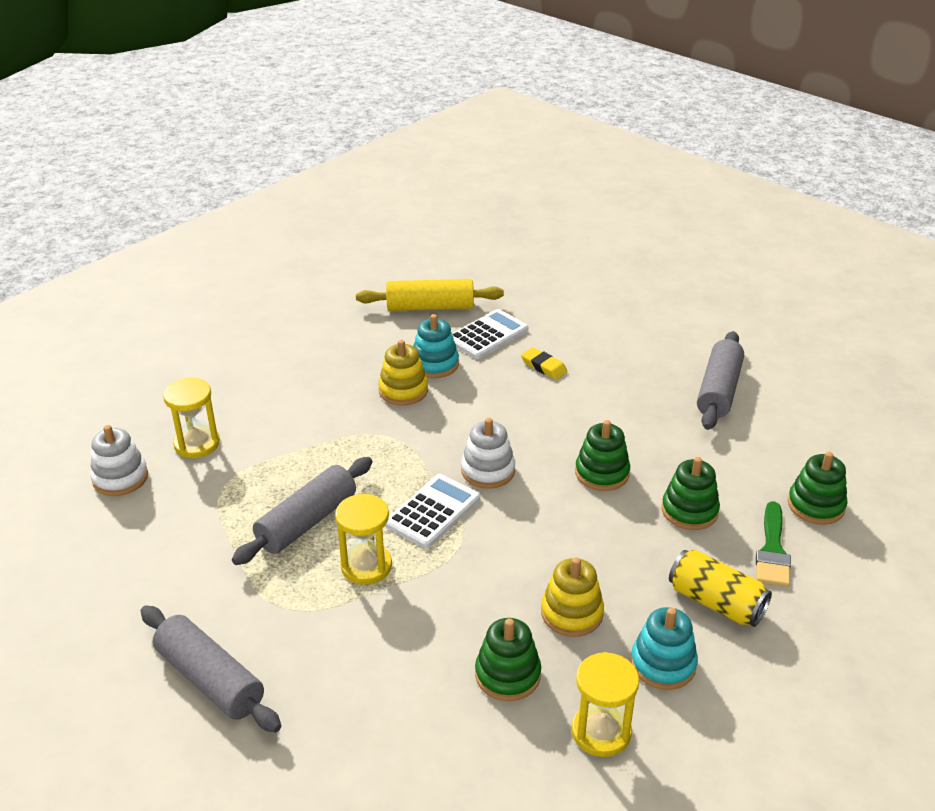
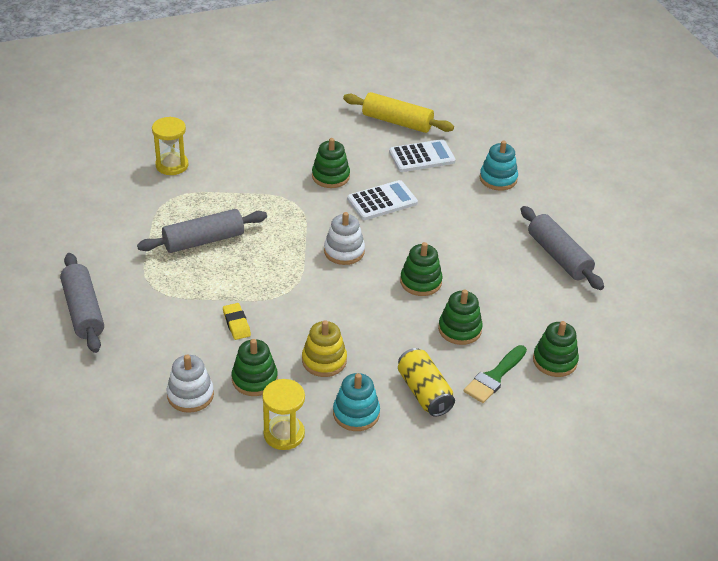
camera: 25 degrees right, 5 degrees up
(120, 478) = (112, 171): white stacking toy -> white stacking toy (190, 395)
(366, 566) = (219, 282): yellow hourglass -> none
(403, 390) = (330, 176): yellow stacking toy -> green stacking toy
(433, 512) = (287, 264): white calculator -> white calculator (382, 201)
(435, 364) = (367, 165): turquoise stacking toy -> turquoise stacking toy (498, 179)
(543, 367) = (443, 194): yellow eraser -> yellow eraser (236, 324)
(718, 391) = (558, 256): grey rolling pin -> grey rolling pin turned 75 degrees counterclockwise

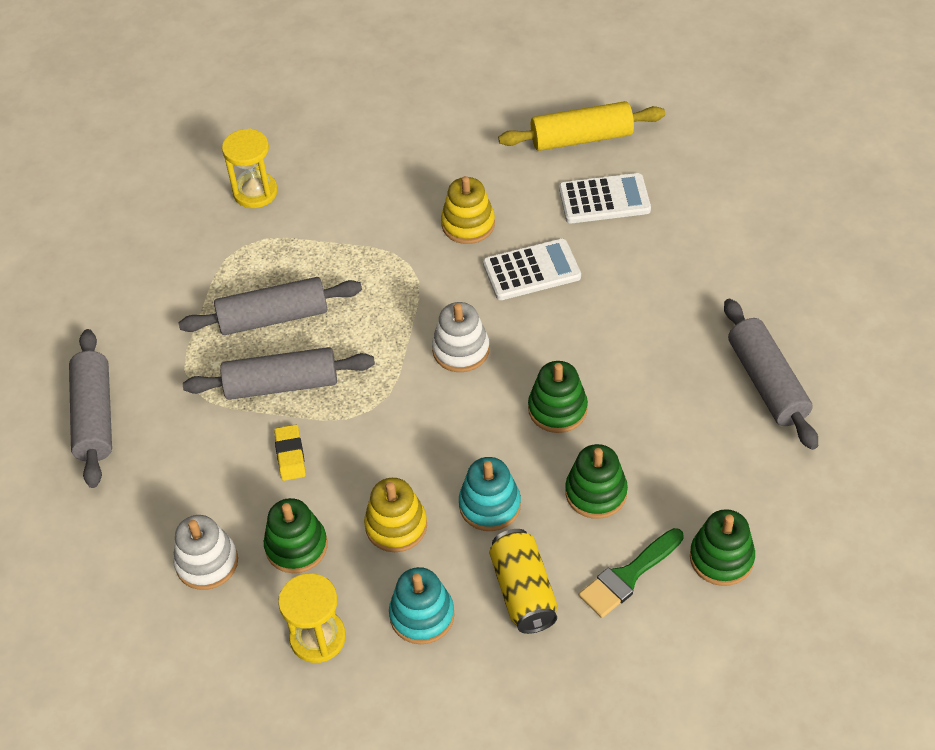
camera: 15 degrees right, 10 degrees up
(219, 281) = (281, 384): none -> grey rolling pin
(330, 176) = (468, 224): green stacking toy -> yellow stacking toy
(397, 122) = (581, 138): yellow rolling pin -> yellow rolling pin turned 45 degrees counterclockwise
(498, 179) = (707, 244): turquoise stacking toy -> turquoise stacking toy (490, 505)

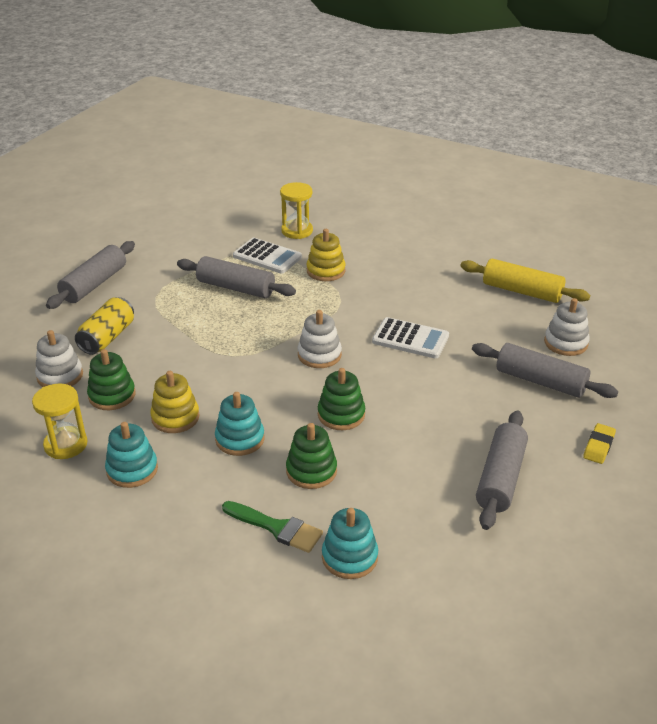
camera: 35 degrees right, 15 degrees down
(281, 384) = (201, 319): grey rolling pin -> grey rolling pin (540, 381)
(290, 455) = (164, 352): yellow eraser -> yellow eraser (598, 446)
(468, 224) = (398, 299): yellow stacking toy -> yellow stacking toy (326, 271)
(523, 591) = (203, 495): yellow can -> yellow can (107, 337)
(604, 199) = (500, 327): white calculator -> white calculator (267, 256)
(628, 576) = (276, 528): green brush -> green brush turned 150 degrees counterclockwise
(682, 182) = (565, 343): none -> white stacking toy
(721, 558) = (349, 557): green stacking toy -> turquoise stacking toy

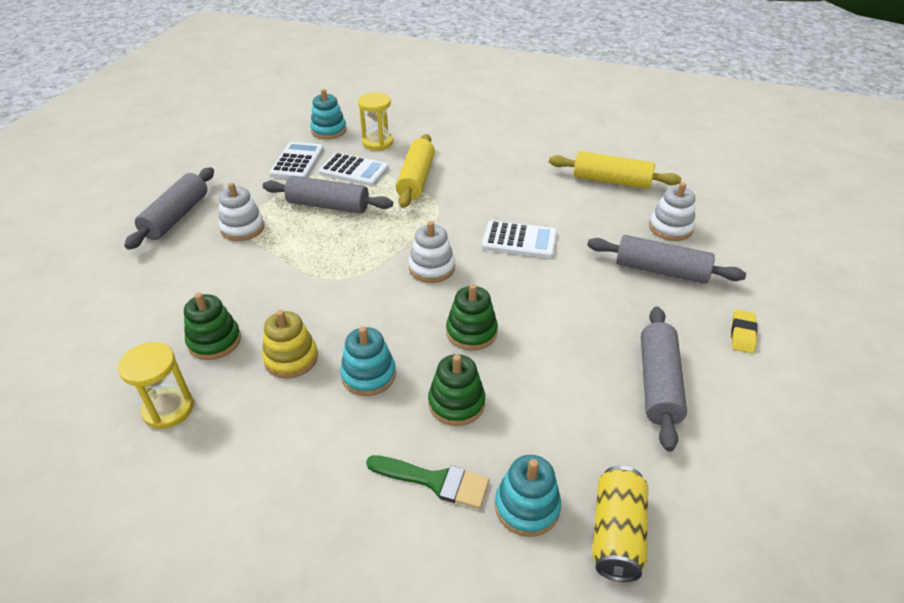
camera: 10 degrees left, 5 degrees up
(60, 376) = (151, 325): white stacking toy -> white stacking toy (243, 228)
(107, 337) = (199, 274): yellow can -> yellow can (616, 533)
(132, 470) = (252, 430): turquoise stacking toy -> turquoise stacking toy (329, 130)
(215, 243) = (297, 162): none -> white calculator
(326, 271) = (416, 179): yellow stacking toy -> yellow rolling pin

